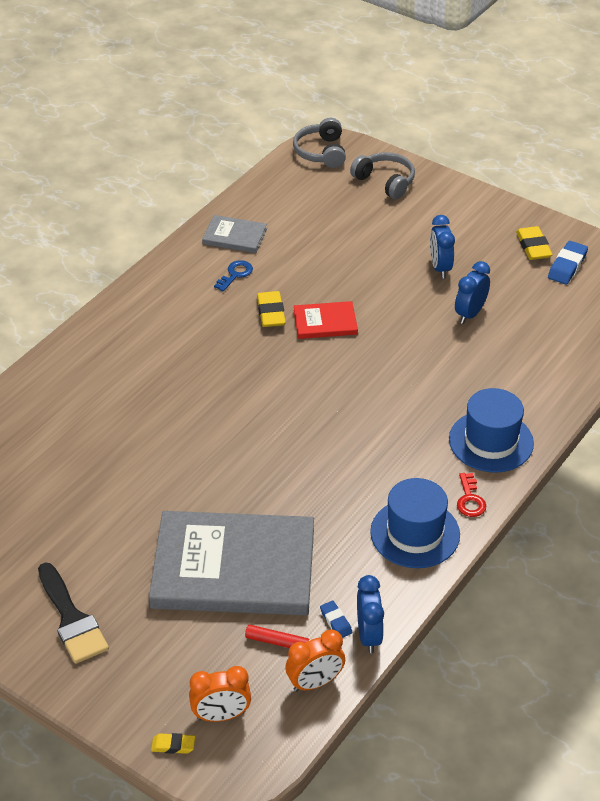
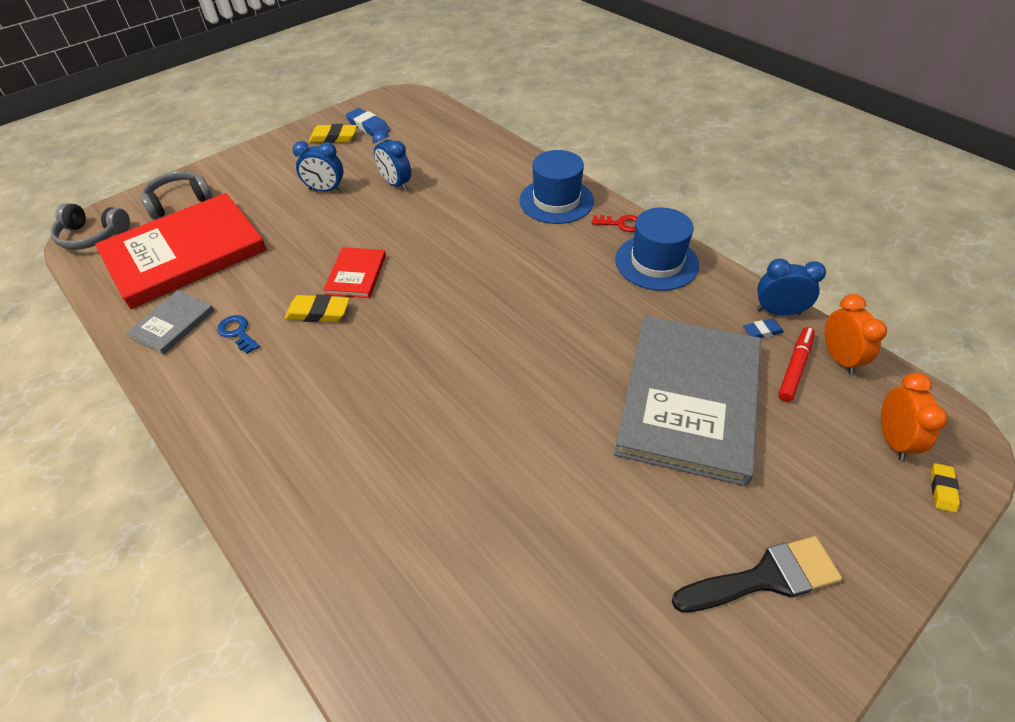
camera: 75 degrees left, 5 degrees up
(318, 211) = (185, 253): none -> red book

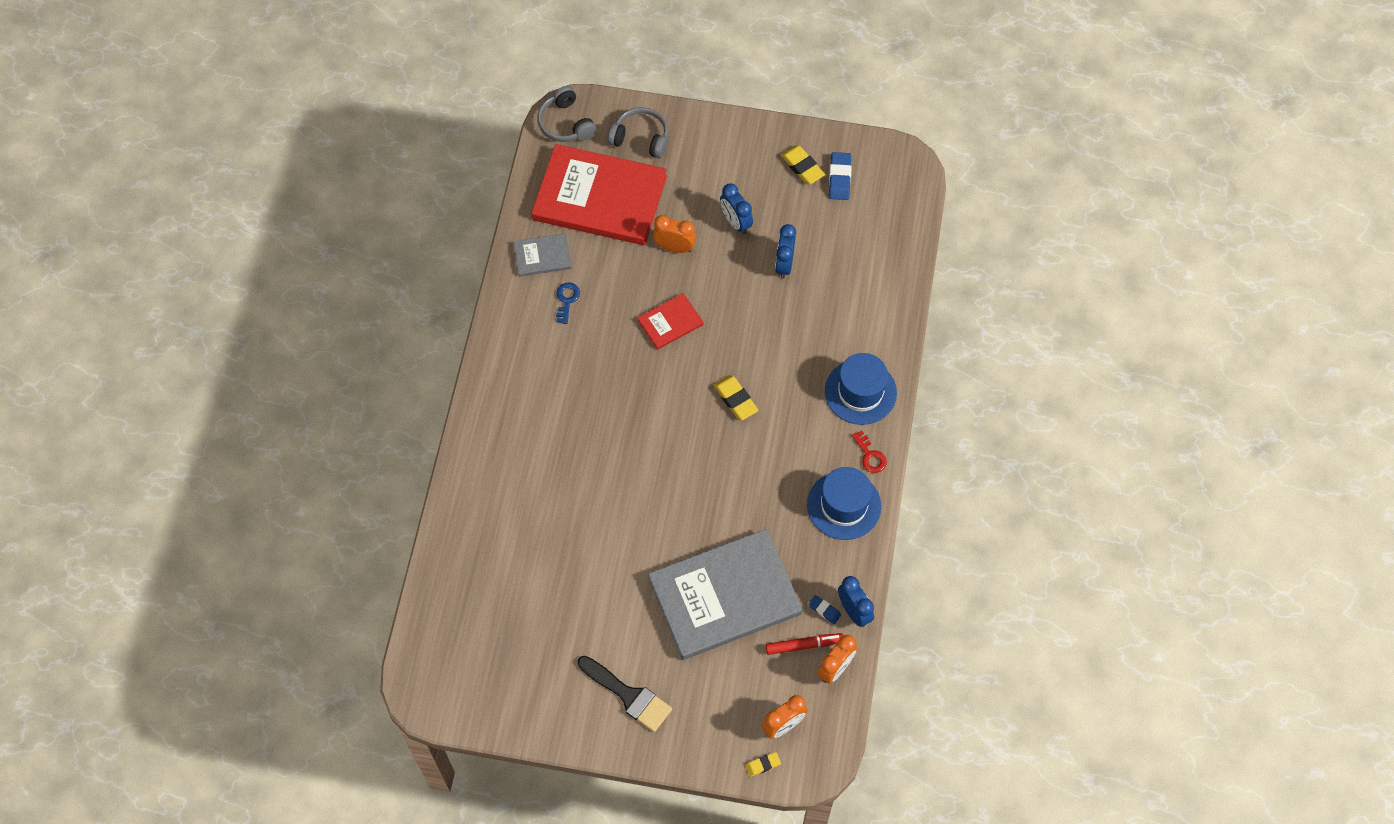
camera: 50 degrees right, 15 degrees up
(295, 234) = (674, 247): none -> orange clock
(318, 312) = (620, 331): yellow eraser -> yellow eraser (735, 399)

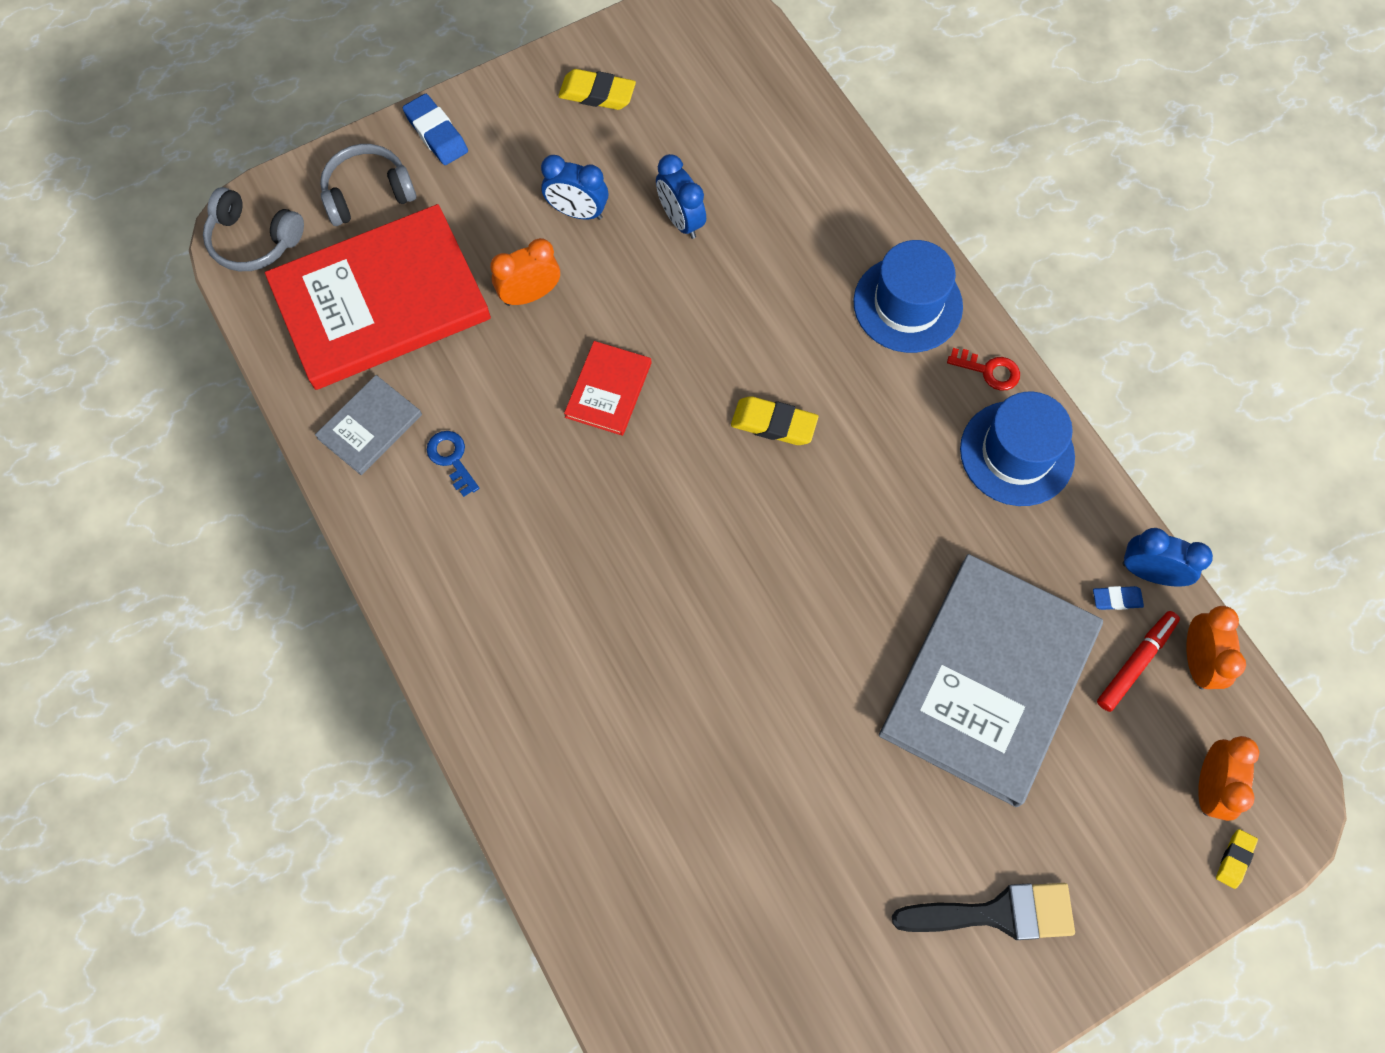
camera: 40 degrees left, 5 degrees up
(839, 178) = (652, 77): blue eraser -> blue eraser (436, 134)

